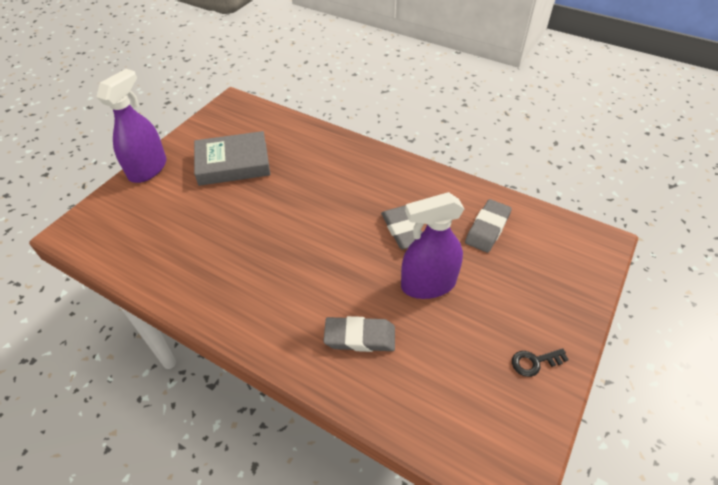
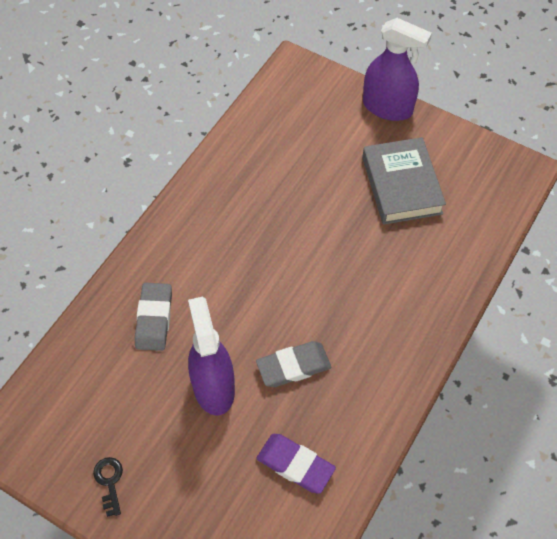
camera: 90 degrees right, 10 degrees up
(487, 228) = (295, 465): grey eraser -> purple eraser

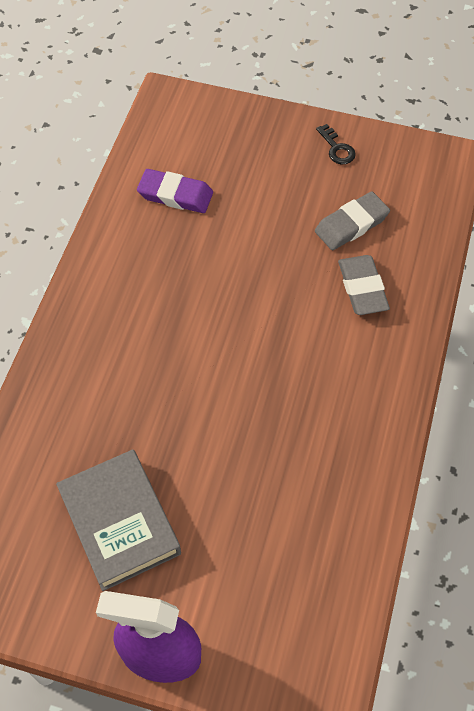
camera: 165 degrees right, 0 degrees up
(213, 387) = (274, 240): purple spray bottle -> none
(293, 366) = (200, 275): grey eraser -> grey eraser (351, 224)

